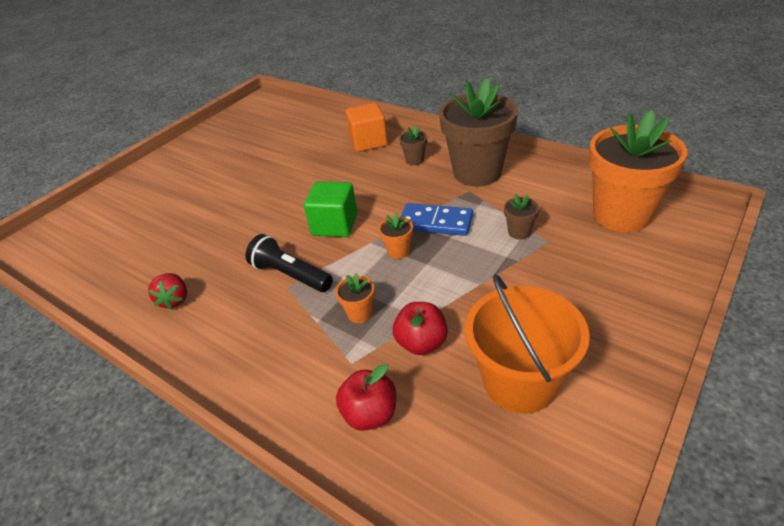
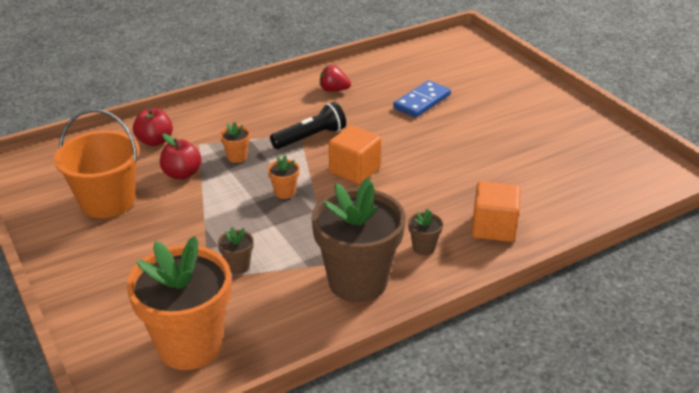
camera: 110 degrees right, 5 degrees down
(335, 225) = (354, 170): green cube -> orange cube
(435, 222) = (302, 224): blue domino -> blue domino (422, 102)

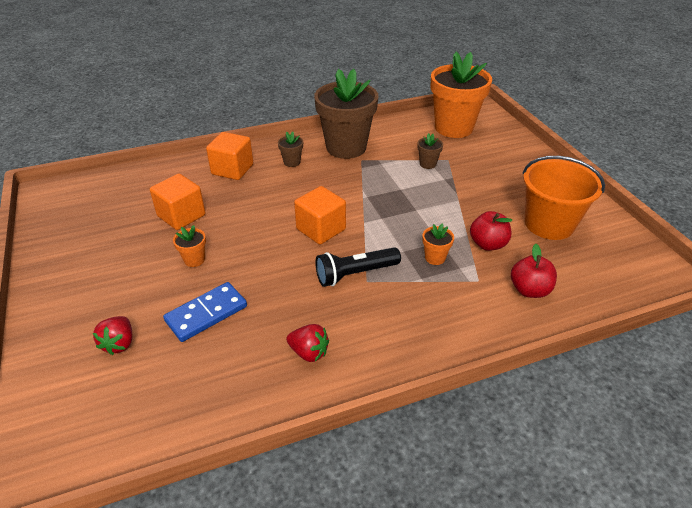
camera: 170 degrees left, 5 degrees up
(284, 192) = (389, 215): orange flower pot -> orange flower pot (194, 260)
(471, 82) = (119, 343): none -> red strawberry
(506, 168) = (181, 216): none -> orange cube

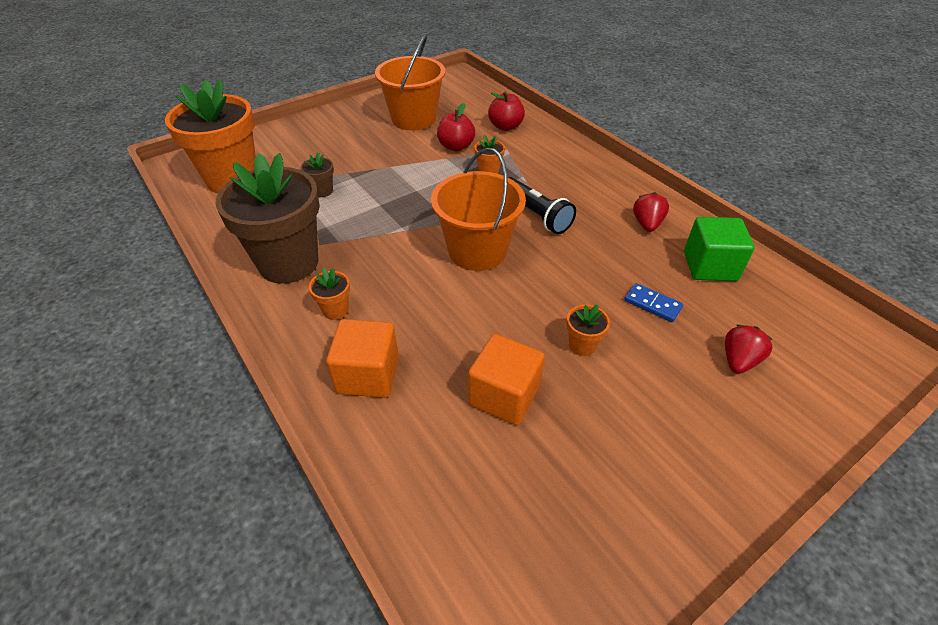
camera: 105 degrees left, 5 degrees up
(119, 343) = (738, 360): red strawberry -> red strawberry turned 45 degrees counterclockwise
(206, 313) = (652, 304): blue domino -> blue domino, size x0.62
(226, 377) = (710, 266): none -> green cube
(292, 162) = (335, 310): brown flower pot -> orange flower pot
(321, 229) = (477, 251): orange cube -> orange bucket

